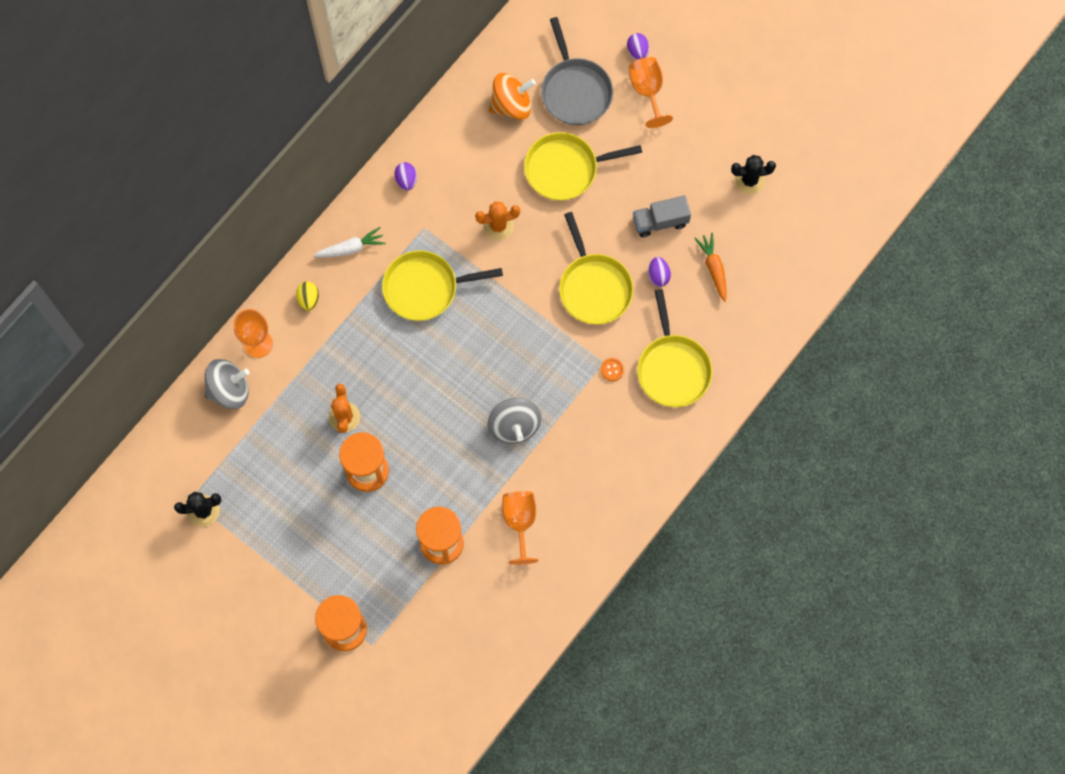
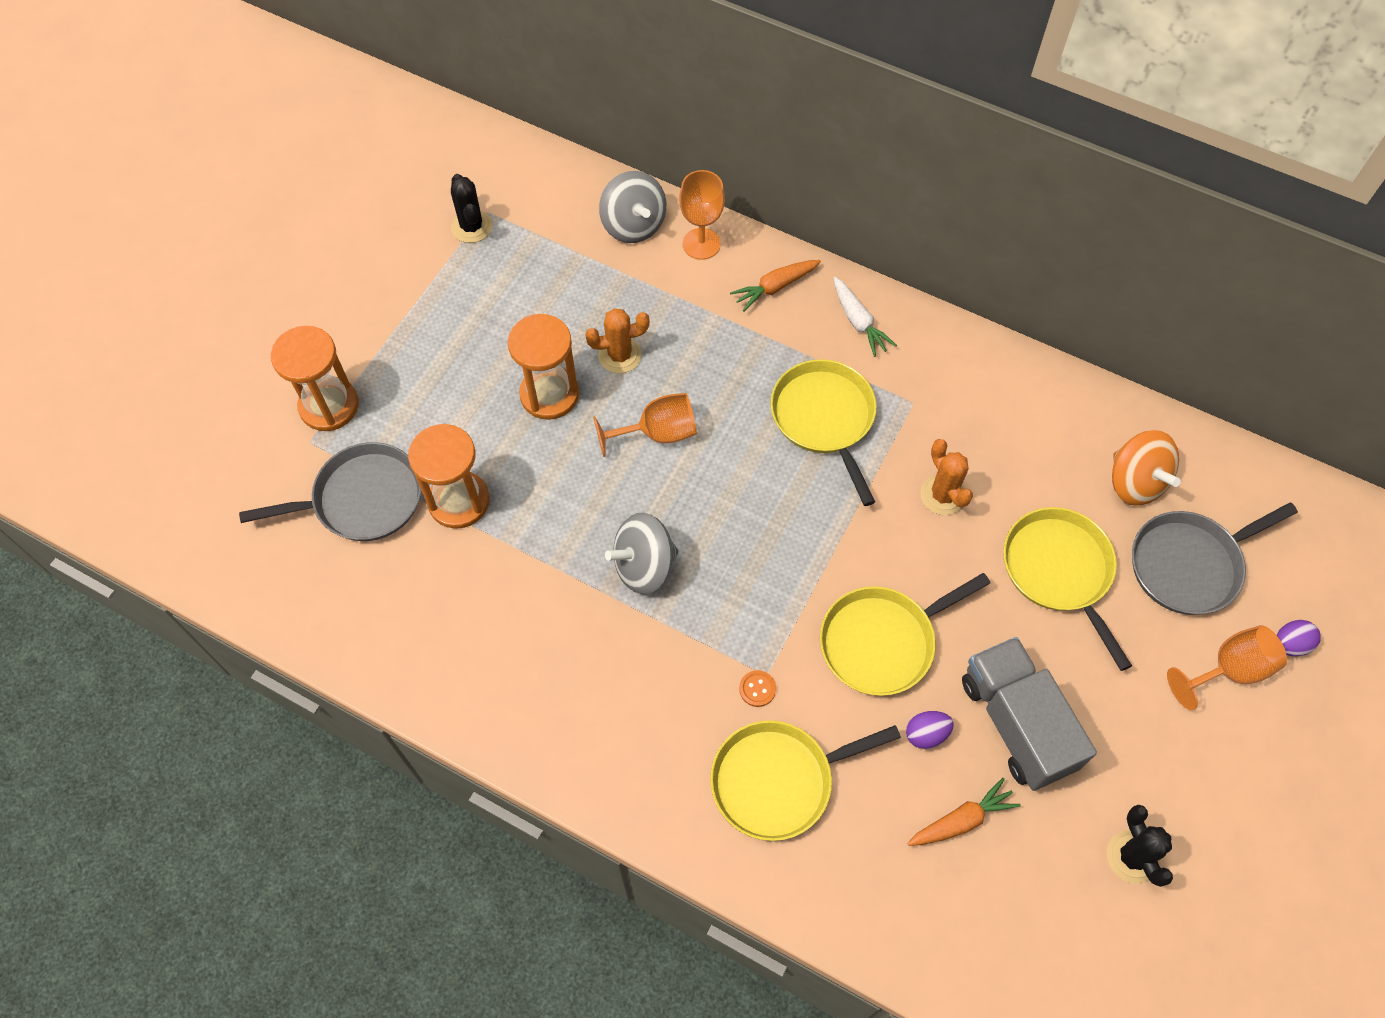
camera: 80 degrees right, 10 degrees down
(308, 299) = (775, 287): yellow egg -> orange carrot
(406, 180) = (976, 369): purple egg -> none
(427, 609) = (362, 499): none -> grey pan
(520, 522) = (501, 597): orange goblet -> orange goblet (658, 433)
(660, 221) = (1017, 723): grey truck -> grey truck, size x1.59

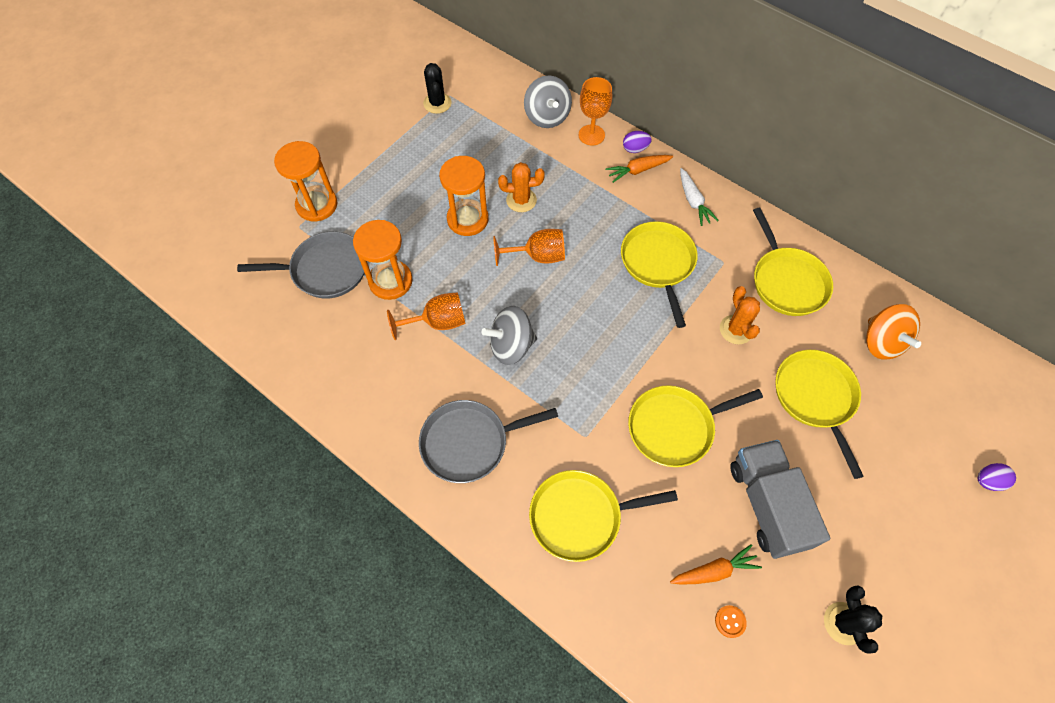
camera: 10 degrees right, 0 degrees up
(757, 689) = (577, 446): orange button -> orange button (730, 621)
(926, 734) = (697, 501): purple egg -> purple egg (635, 149)
(1001, 417) = (787, 282): none -> yellow pan
(1189, 565) = (915, 409): grey pan -> grey pan (469, 443)
(1229, 670) = (937, 492): orange goblet -> orange goblet (438, 322)

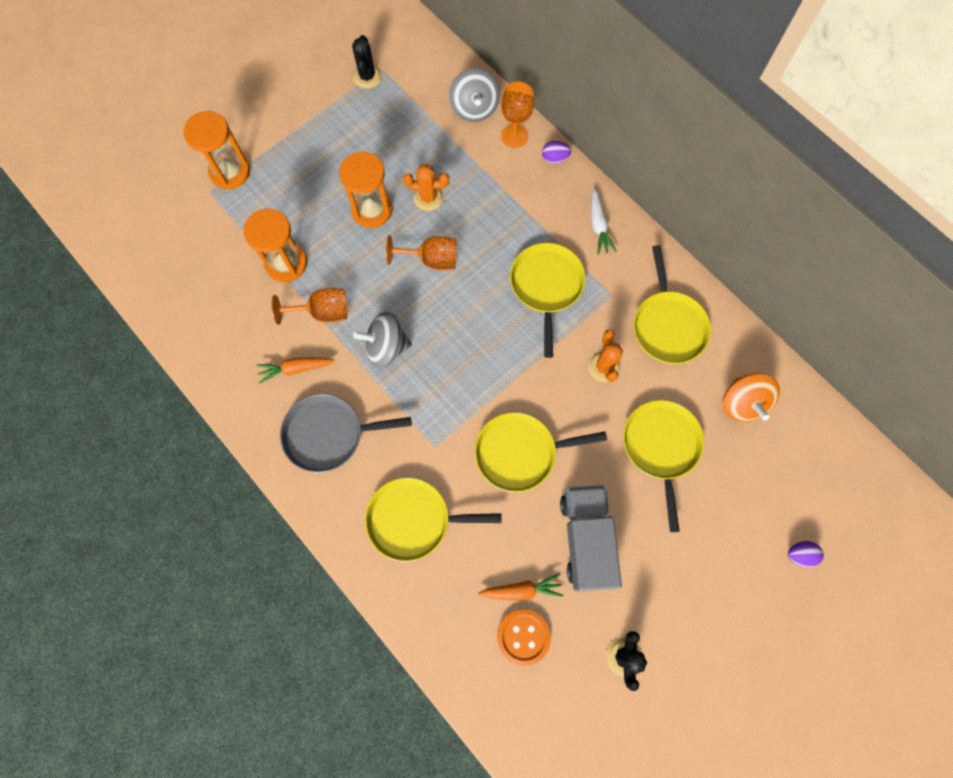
camera: 10 degrees right, 10 degrees up
(325, 270) = (227, 241): grey pan -> none
(638, 170) = (551, 183): orange carrot -> orange carrot (295, 369)
(730, 621) = (523, 636): orange button -> orange button, size x1.96

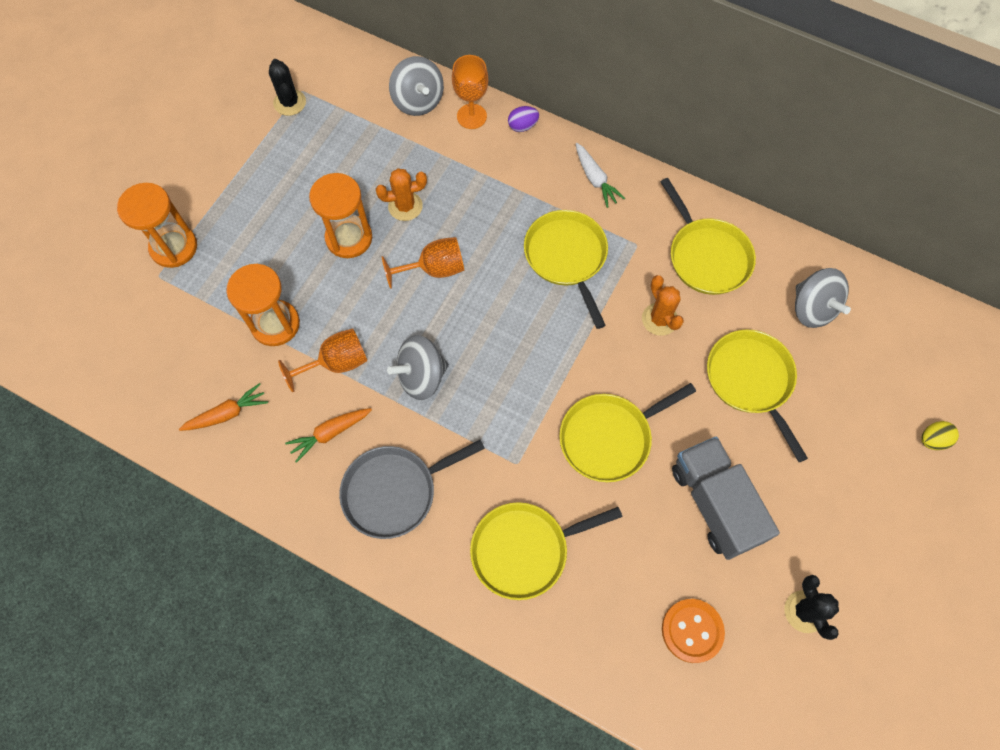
camera: 20 degrees left, 5 degrees down
(521, 590) = (670, 582): orange carrot -> orange carrot (227, 414)
(742, 403) = (812, 308): orange spinning top -> grey spinning top
(799, 554) = (932, 440): purple egg -> yellow egg

